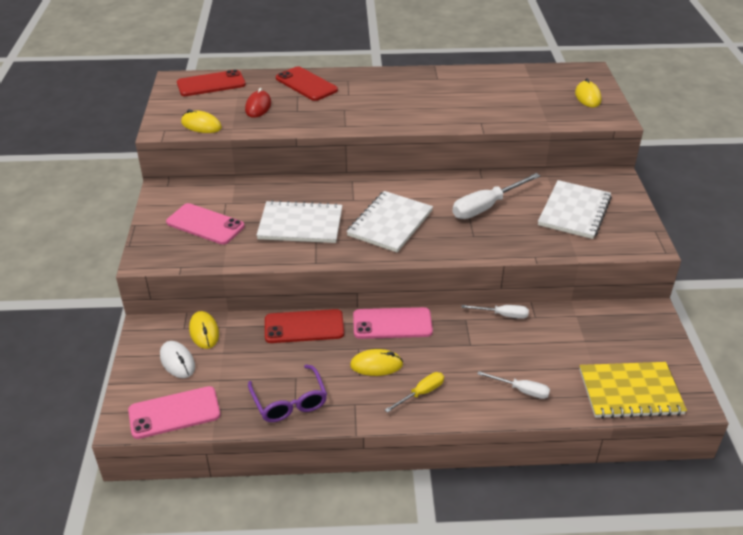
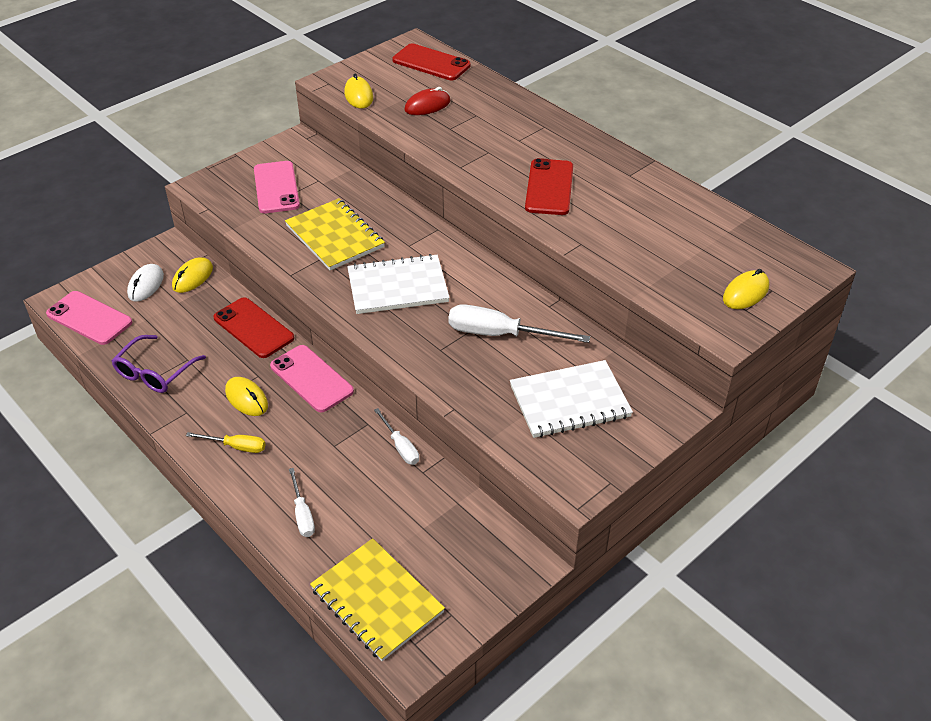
camera: 50 degrees right, 5 degrees up
(300, 224) = (335, 236): white notebook -> yellow notebook
(306, 84) = (503, 109): red phone -> red phone (549, 187)

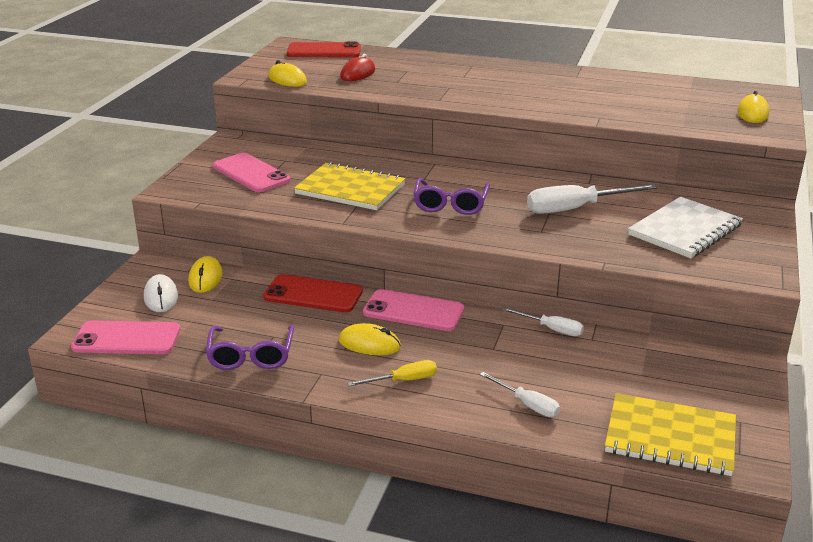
camera: 30 degrees left, 15 degrees down
(397, 287) = (450, 204): white notebook -> purple glasses
(549, 187) = (528, 95): red phone -> none

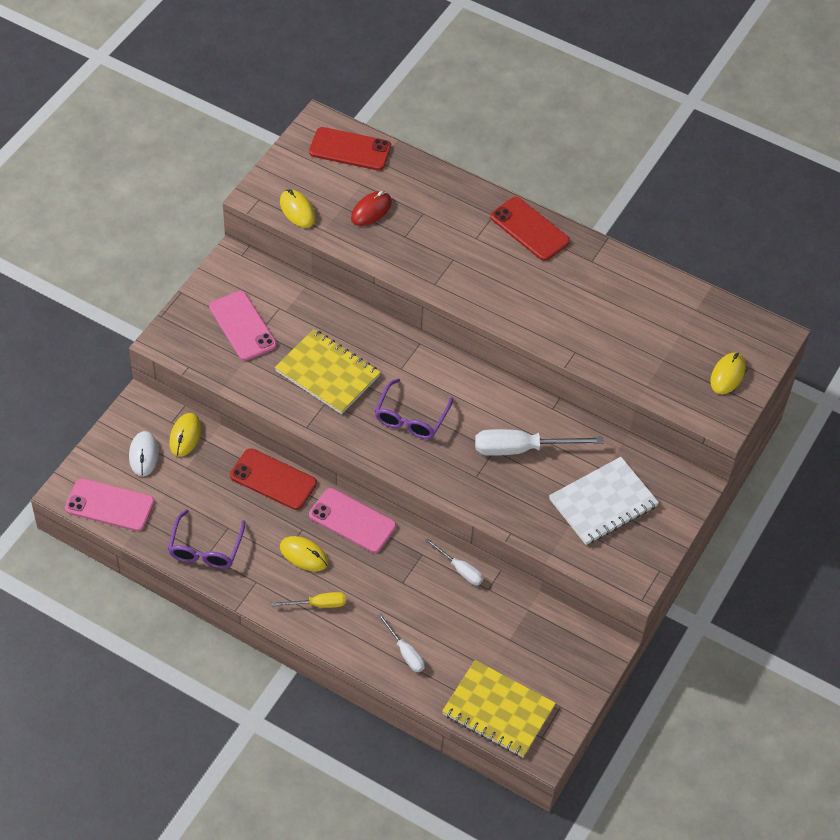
camera: 10 degrees right, 25 degrees up
(509, 68) = (529, 229): none -> red phone

